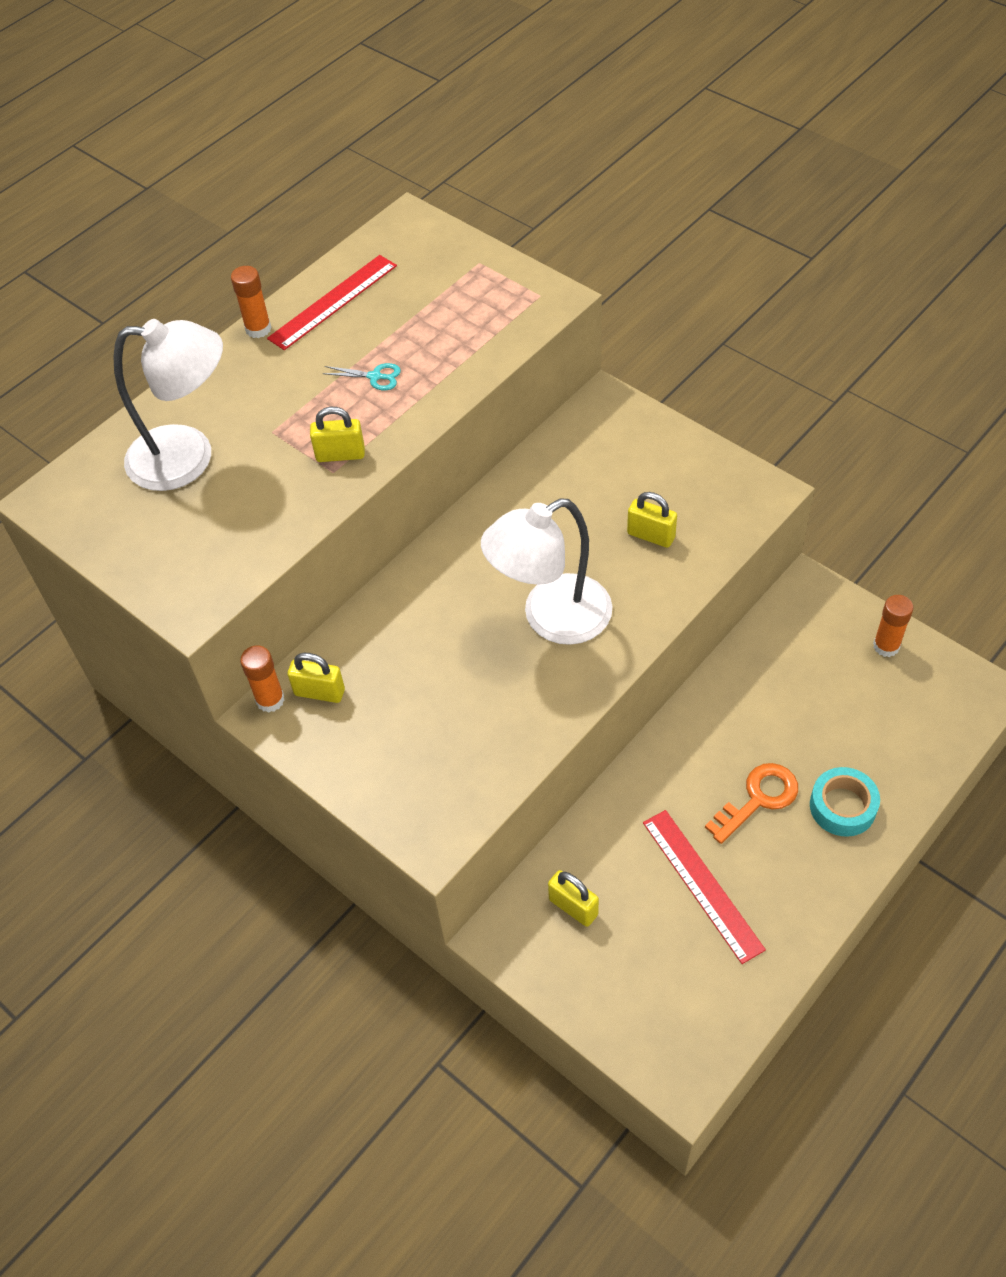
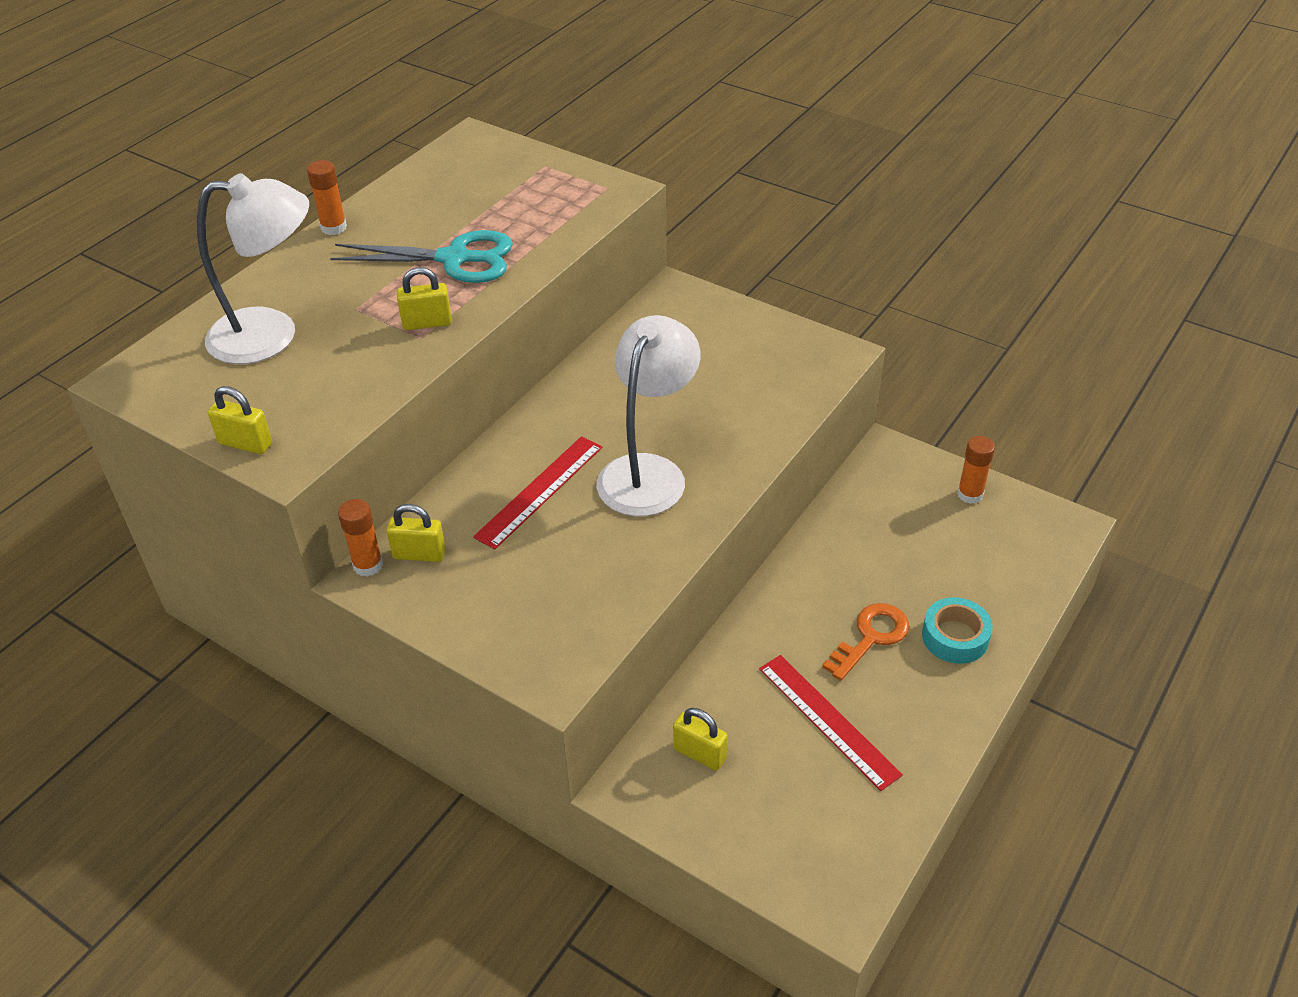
camera: 10 degrees left, 10 degrees down
(333, 302) = (406, 203): red ruler -> red ruler (539, 491)
(375, 377) = (454, 259): turquoise scissors -> turquoise scissors, size x2.35
(551, 618) = (648, 472): white lamp -> white lamp turned 150 degrees clockwise
(651, 535) = (736, 396): yellow padlock -> yellow padlock (245, 444)

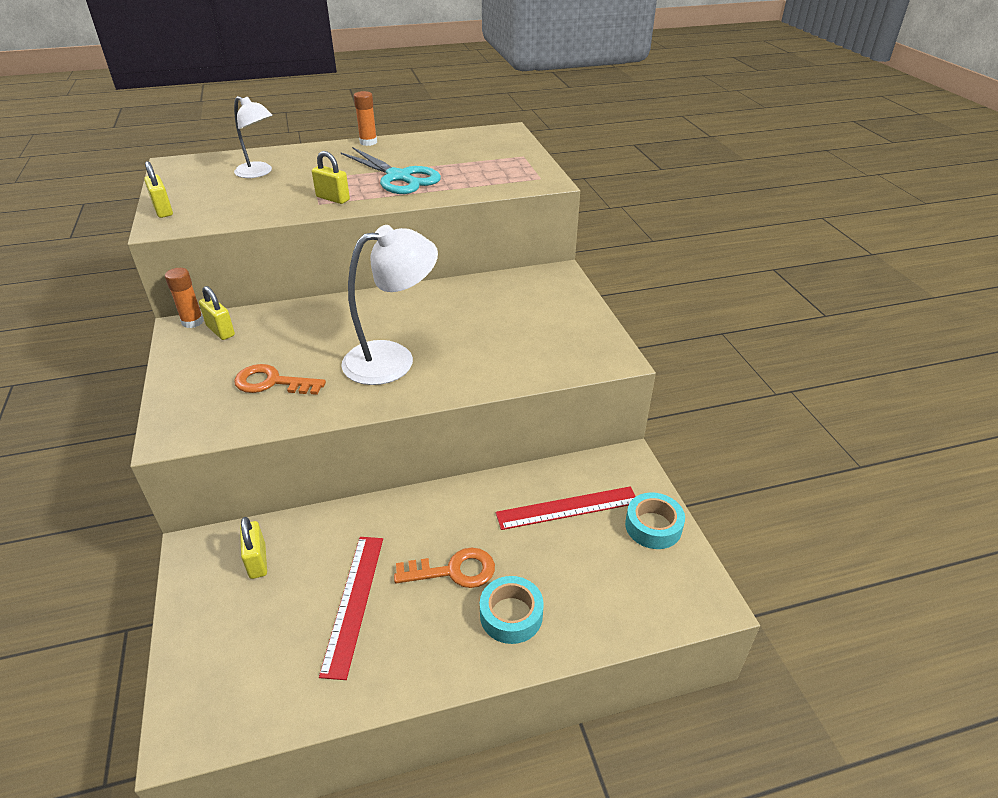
camera: 40 degrees right, 5 degrees down
(271, 335) = (259, 173): white lamp -> white lamp, size x0.62
(539, 491) = (323, 335): red ruler -> red ruler (567, 508)
(568, 568) = (272, 382): none -> orange key
(970, 494) = (653, 526): orange glue stick -> turquoise tape

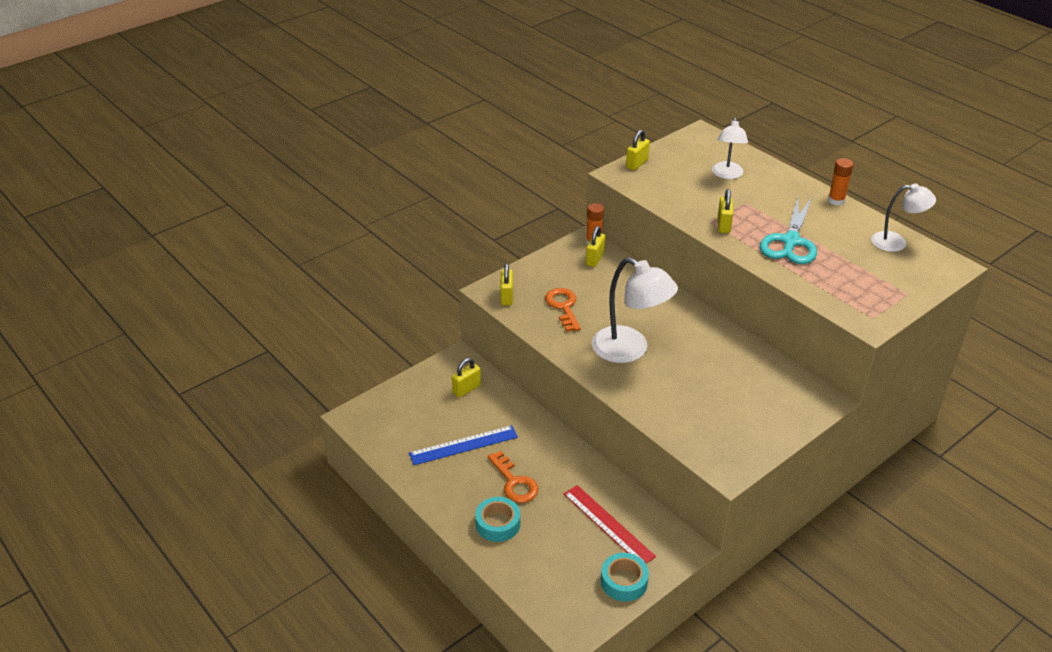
camera: 65 degrees right, 0 degrees up
(199, 424) = (506, 297): none -> yellow padlock
(354, 602) = (463, 445): red ruler -> blue ruler
(454, 139) = (896, 242): none -> white lamp

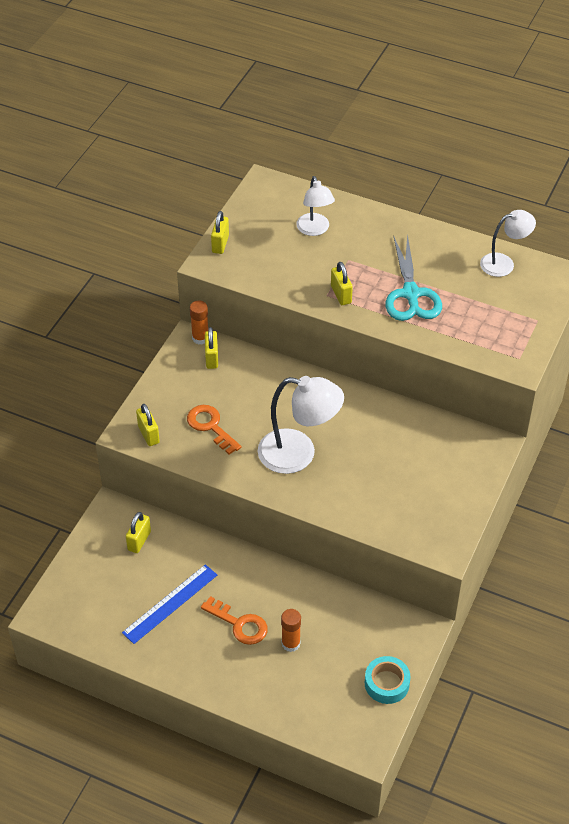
camera: 25 degrees left, 10 degrees up
(498, 524) = (246, 673): turquoise tape -> none
(608, 524) = (346, 633): red ruler -> none
(836, 201) = (430, 230): orange glue stick -> orange glue stick (291, 643)

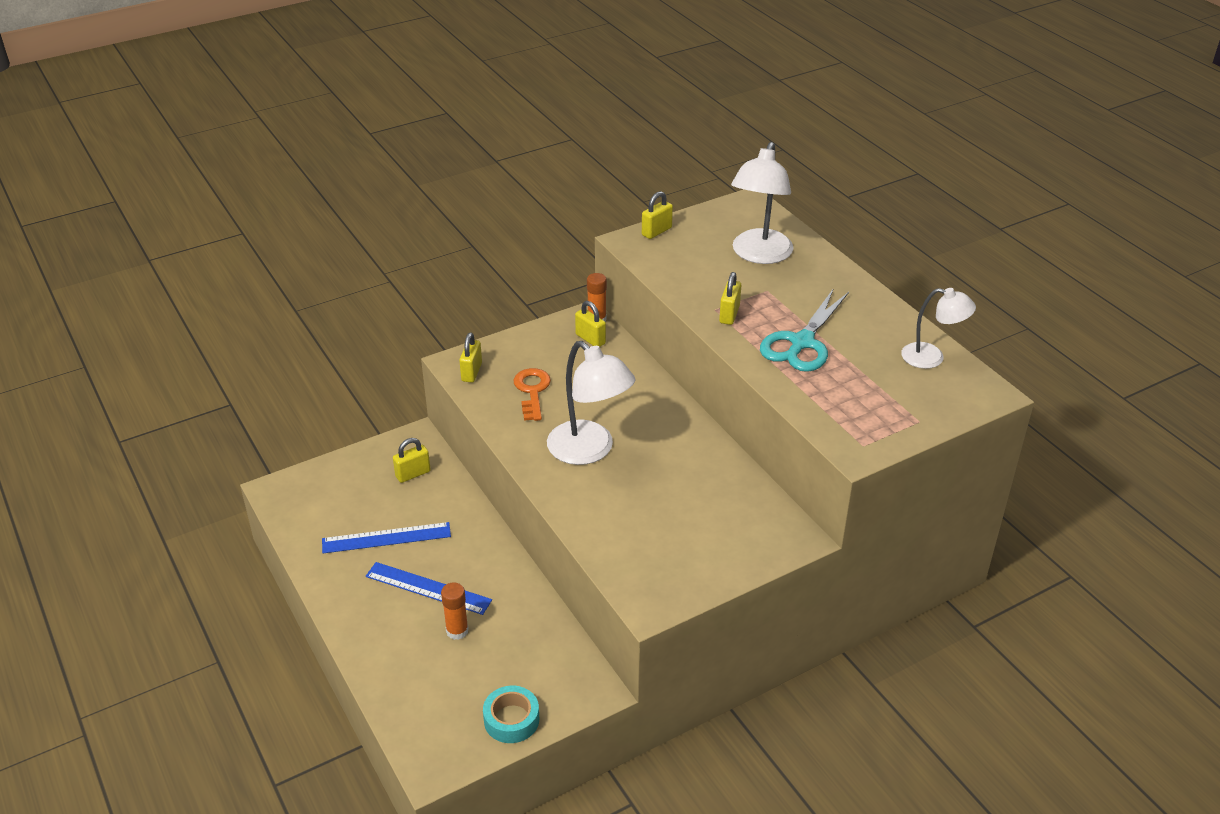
camera: 35 degrees right, 10 degrees down
(211, 358) = (590, 339): yellow padlock -> yellow padlock turned 75 degrees counterclockwise
(239, 624) = (428, 588): orange key -> blue ruler
(315, 230) = (759, 255): white lamp -> white lamp, size x1.62

